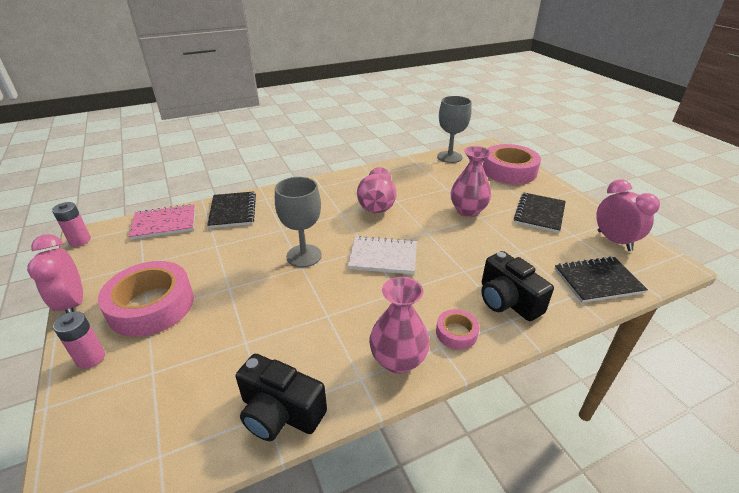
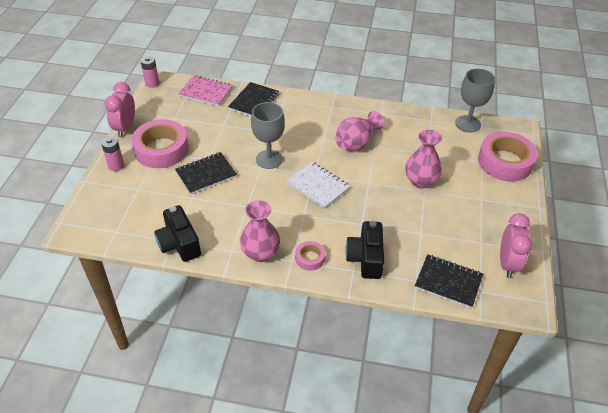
camera: 35 degrees right, 10 degrees up
(539, 214) = (476, 212): black notebook -> black notebook (206, 174)

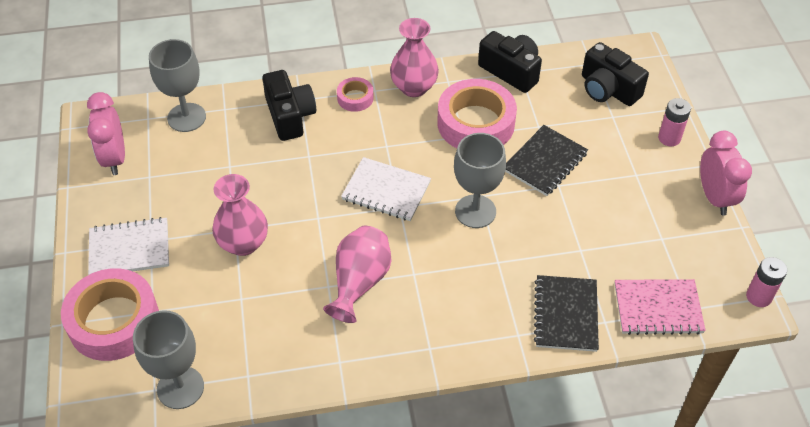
camera: 160 degrees right, 5 degrees up
(123, 208) = (608, 89): none -> black camera
(161, 149) = (633, 180): pink tape -> pink tape (475, 123)
(448, 282) = (186, 117): black notebook -> grey goblet
(495, 198) = (129, 249): none -> white notebook

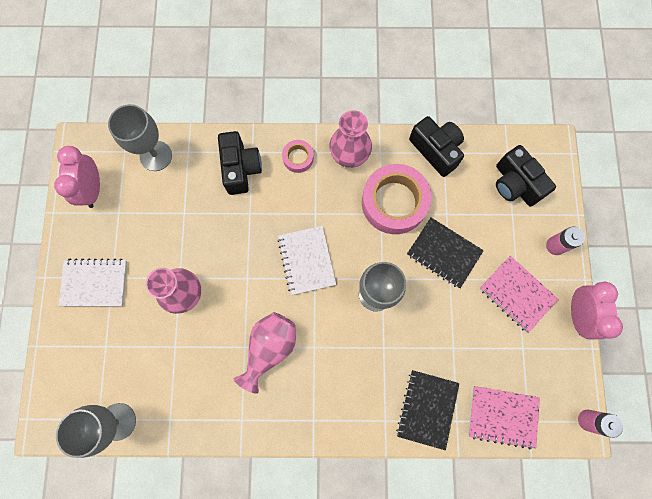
camera: 10 degrees right, 25 degrees up
(114, 321) = (75, 350): pink tape -> none
(386, 191) = (306, 260): white notebook -> white notebook turned 45 degrees clockwise
(545, 162) = (444, 253): black notebook -> black notebook turned 75 degrees clockwise
(639, 188) = (517, 294): none -> pink notebook

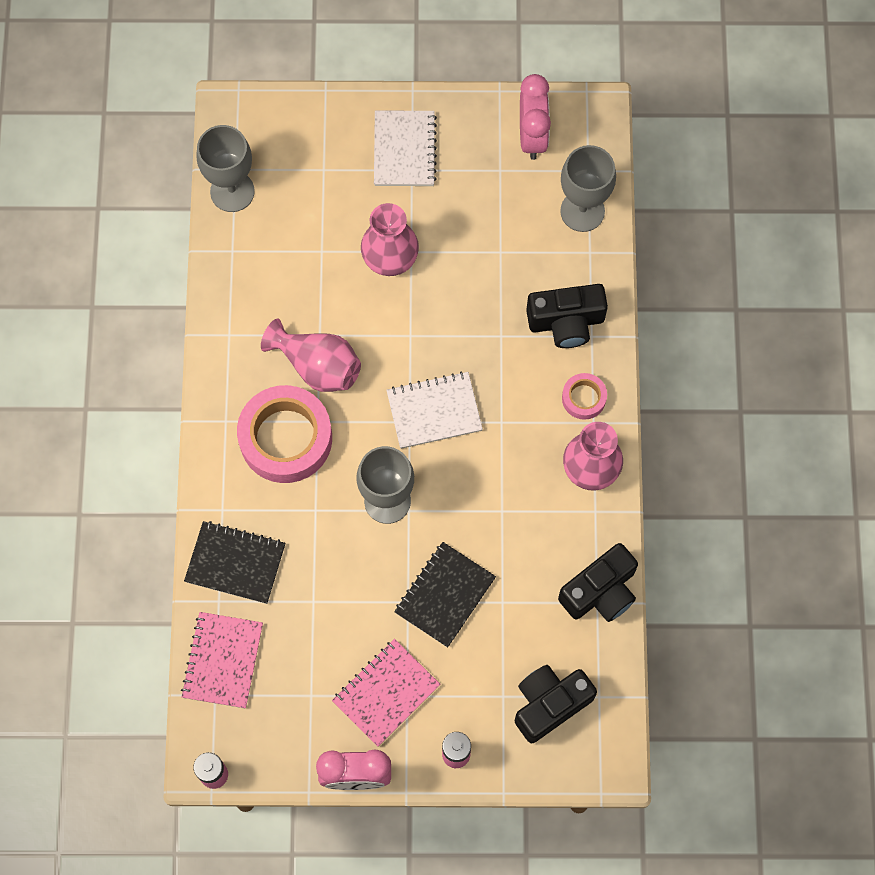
camera: 90 degrees right, 5 degrees down
(93, 189) = (532, 136): pink clock -> pink clock turned 90 degrees clockwise
(394, 202) = (519, 529): pink tape -> pink tape (286, 438)

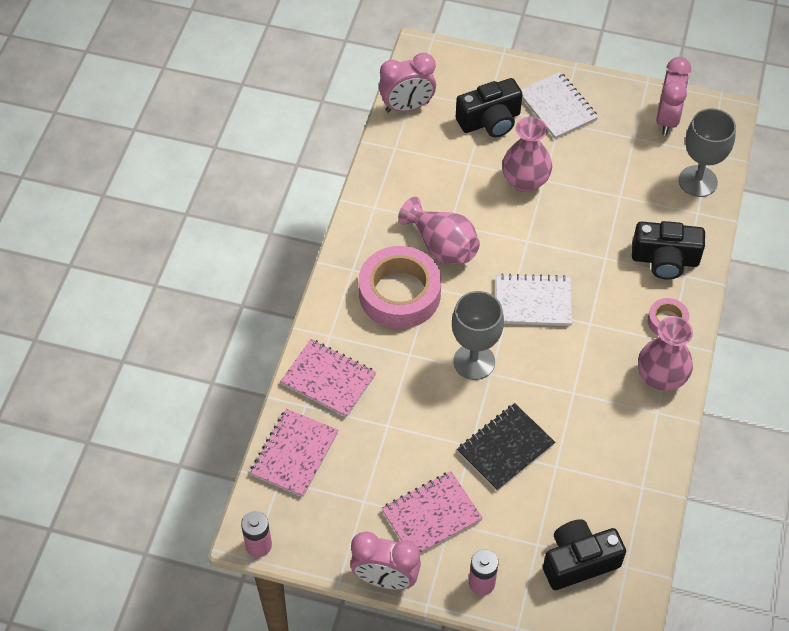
camera: 15 degrees right, 15 degrees down
(232, 191) = (407, 107): grey goblet -> pink clock
(235, 563) = (328, 379): black notebook -> pink notebook
(404, 150) = (557, 107): white notebook -> white notebook turned 45 degrees counterclockwise
(600, 592) = (647, 479): black camera -> black camera (490, 121)

